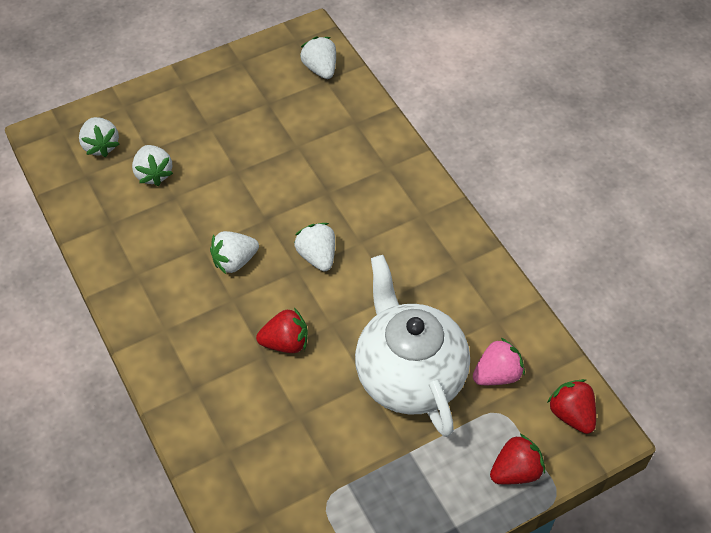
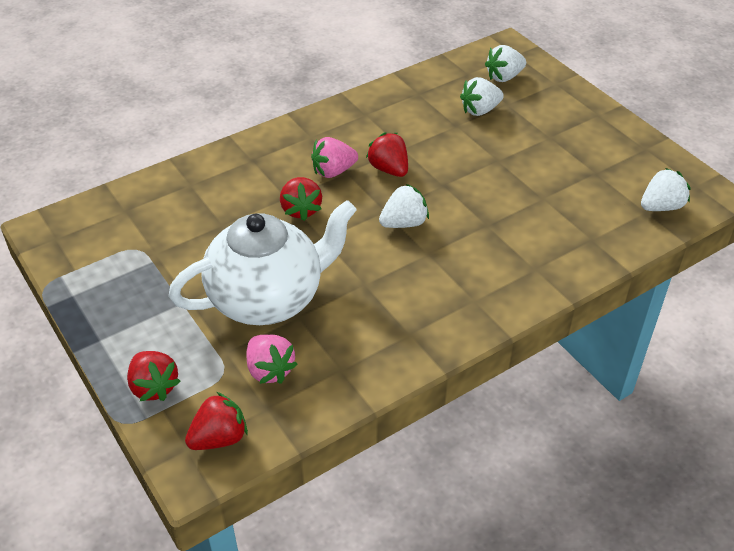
camera: 85 degrees right, 10 degrees down
(229, 310) = (333, 171): none -> pink strawberry
(234, 261) = (389, 169): white strawberry -> red strawberry

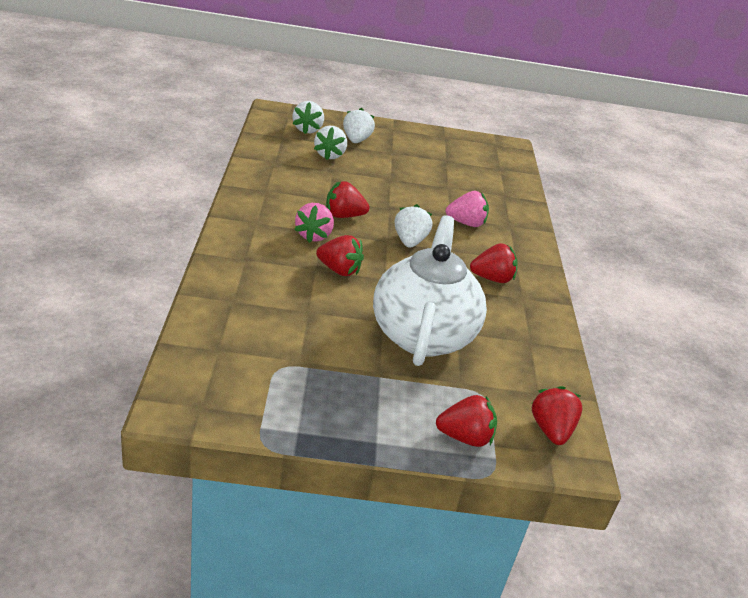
camera: 60 degrees left, 10 degrees down
(270, 370) = (501, 372): pink strawberry -> pink strawberry (466, 223)
(415, 300) = (492, 278): none -> red strawberry
(661, 206) = (501, 162): white strawberry -> white strawberry (356, 140)

